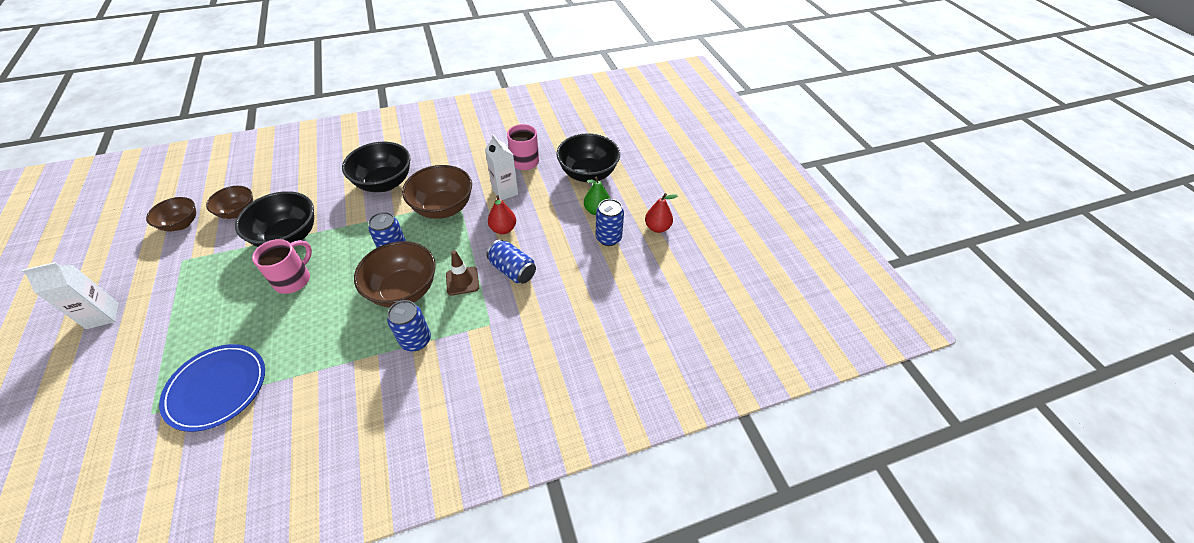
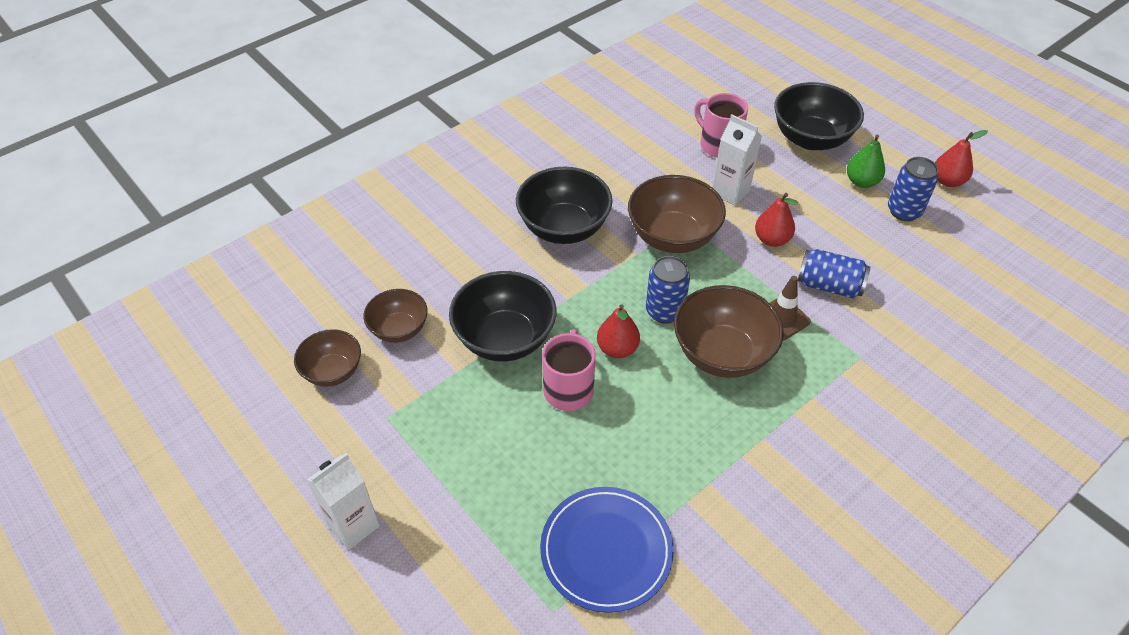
camera: 20 degrees left, 0 degrees up
(345, 265) = (617, 349): none -> red pear
(416, 340) = (793, 406): blue can -> none

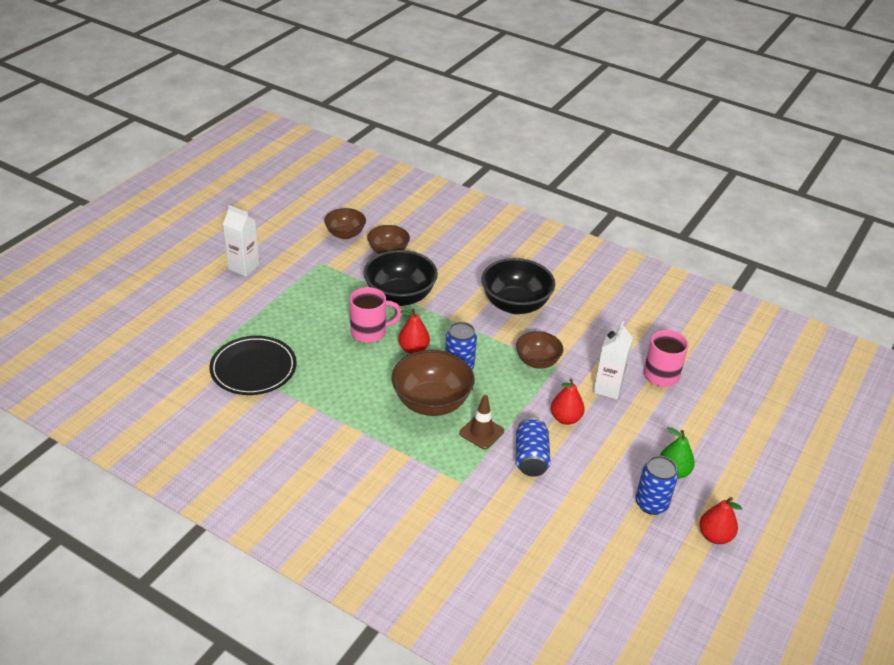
camera: 70 degrees right, 10 degrees down
(606, 550) = (253, 368): blue plate -> black plate
(672, 237) = (537, 361): brown bowl -> brown bowl, size x0.61
(811, 139) = (711, 433): black bowl -> none

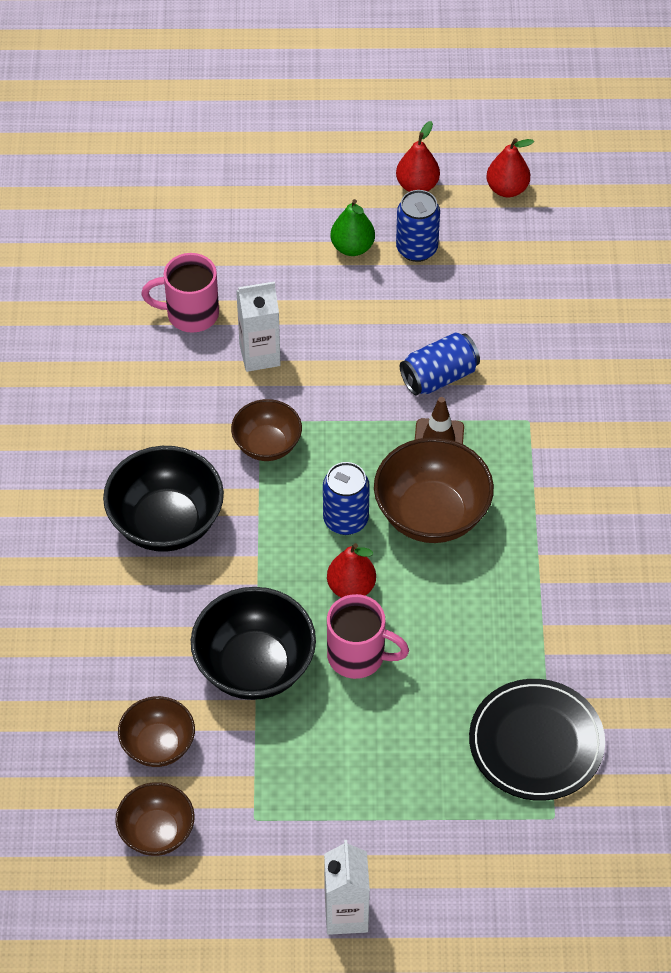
camera: 120 degrees left, 15 degrees up
(370, 332) = (358, 656): pink mug -> pink mug turned 150 degrees clockwise
(565, 418) = (348, 373): red pear -> red pear (507, 189)

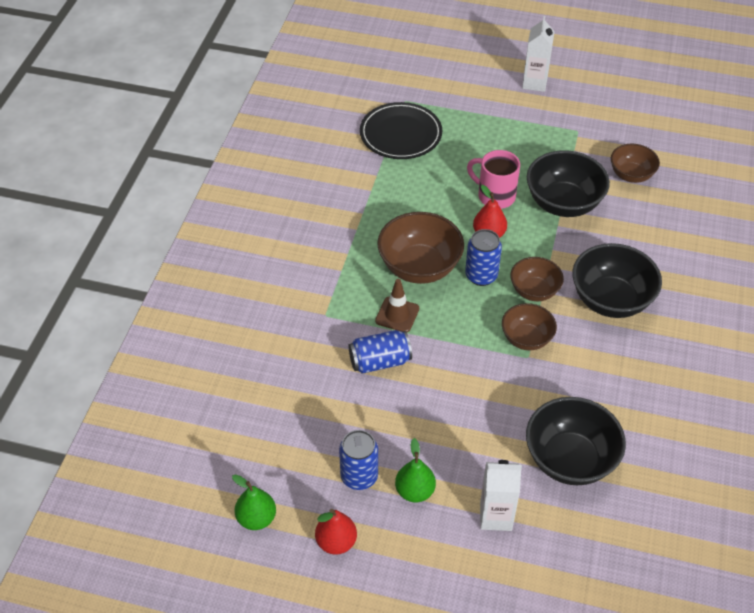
camera: 165 degrees left, 5 degrees down
(157, 832) = (636, 135): brown bowl -> brown bowl (534, 291)
(190, 314) = (570, 459): pink mug -> black bowl
(259, 355) = (518, 410): white carton -> white carton (496, 516)
(507, 189) = (256, 518): red pear -> green pear

